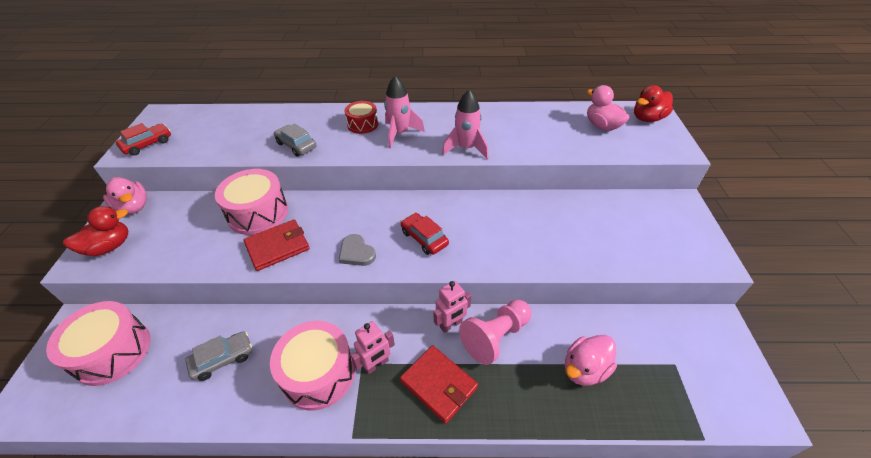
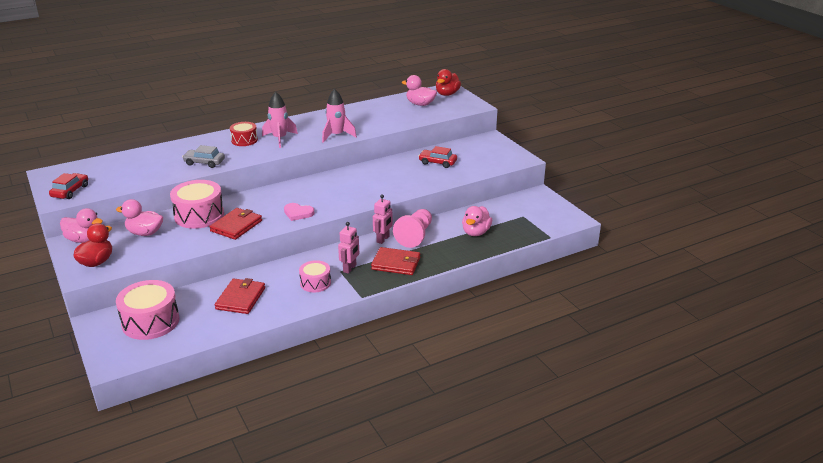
camera: 30 degrees left, 15 degrees down
(189, 219) = (145, 233): none -> pink duck
(223, 359) = (241, 298): grey car -> red wallet
(318, 373) = (315, 283): pink drum -> pink drum, size x0.59
(356, 252) = (298, 213): grey heart -> pink heart
(424, 238) = (338, 195): red car -> red car (437, 162)

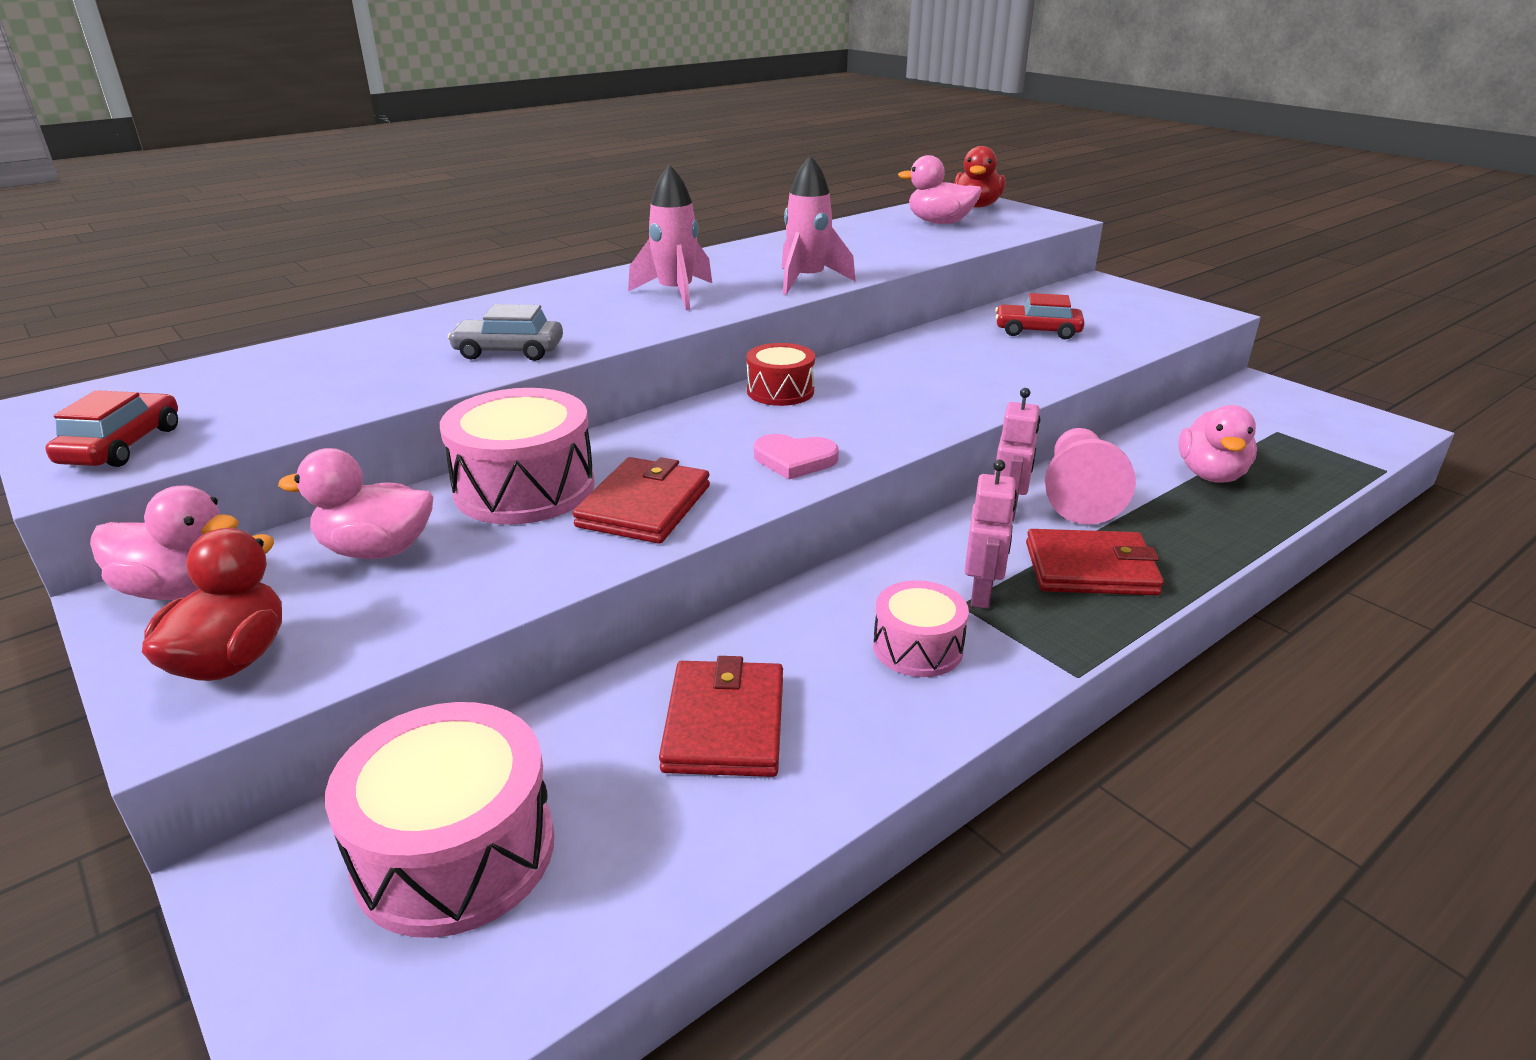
camera: 10 degrees left, 0 degrees up
(244, 140) = (589, 301): red drum -> red drum (780, 391)

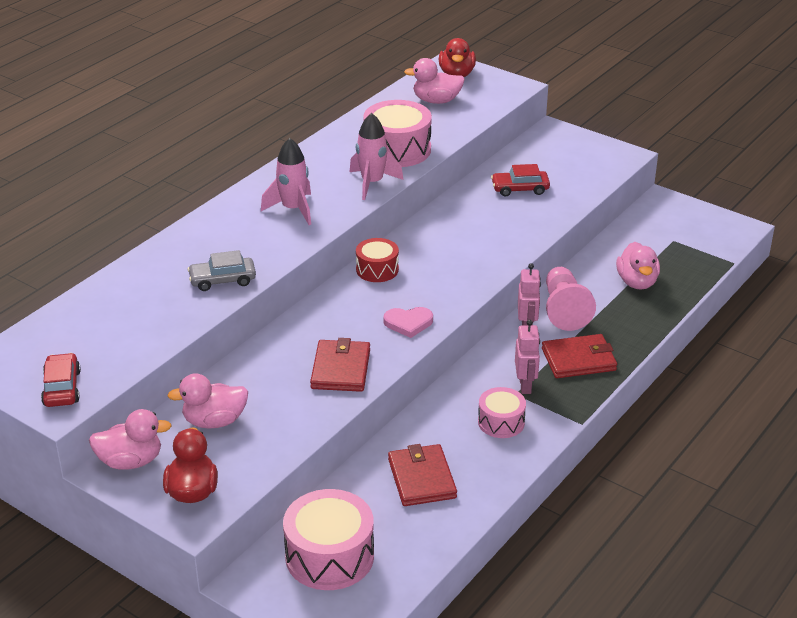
camera: 15 degrees left, 5 degrees up
(524, 488) = (266, 368): pink drum -> pink drum (397, 149)

